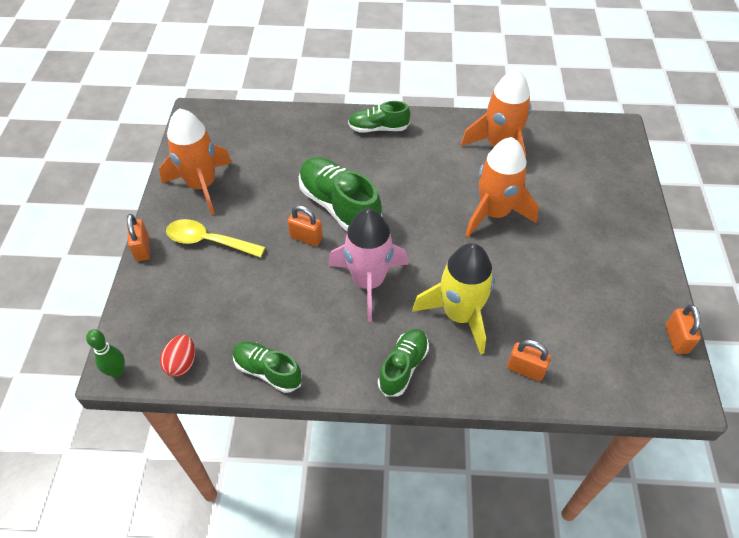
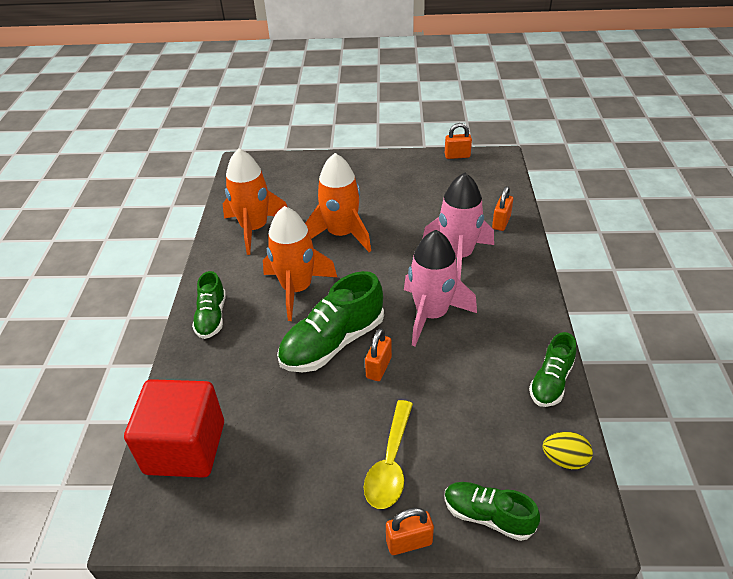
camera: 90 degrees left, 10 degrees down
(117, 372) = (595, 525): green bowling pin -> none
(182, 363) = (564, 459): red egg -> yellow egg
(201, 185) = (293, 489): orange rocket -> orange rocket (297, 289)
(250, 127) = (185, 447): none -> red cube
(403, 367) = (518, 288): green shoe -> green shoe (487, 516)
(459, 315) = (457, 256): yellow rocket -> pink rocket

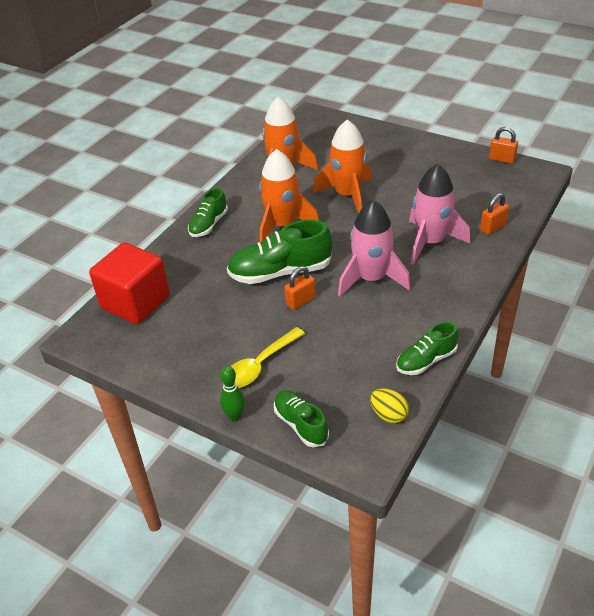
camera: 30 degrees right, 0 degrees up
(409, 542) = (235, 416): orange padlock -> green bowling pin

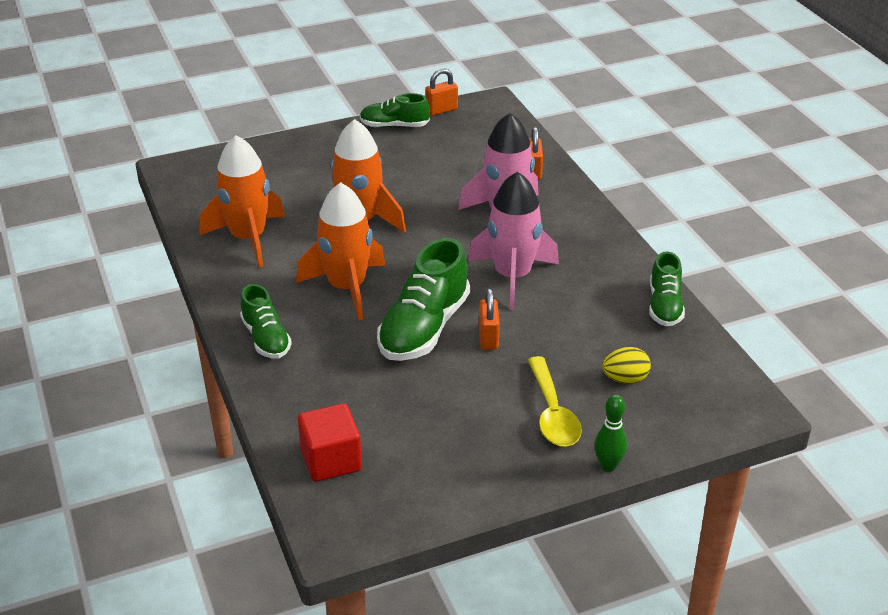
camera: 55 degrees left, 5 degrees down
(135, 302) = (331, 460): red cube -> red cube, size x0.65
(301, 424) = (666, 426): green shoe -> green shoe (394, 126)
(389, 415) = (710, 364): yellow egg -> yellow egg (625, 379)

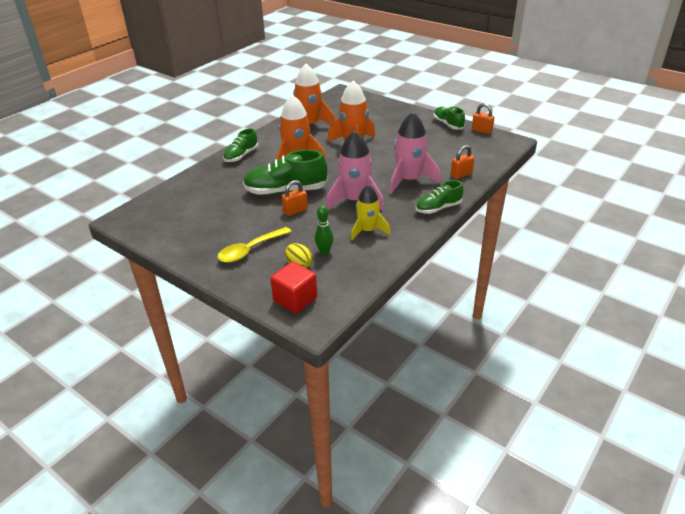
camera: 60 degrees right, 0 degrees up
(331, 460) = (169, 201): red cube -> red cube (295, 299)
(595, 293) = (368, 231): none -> yellow rocket
(608, 466) = (220, 282): green bowling pin -> green bowling pin (324, 251)
(664, 306) = (381, 258): green shoe -> green shoe (438, 208)

